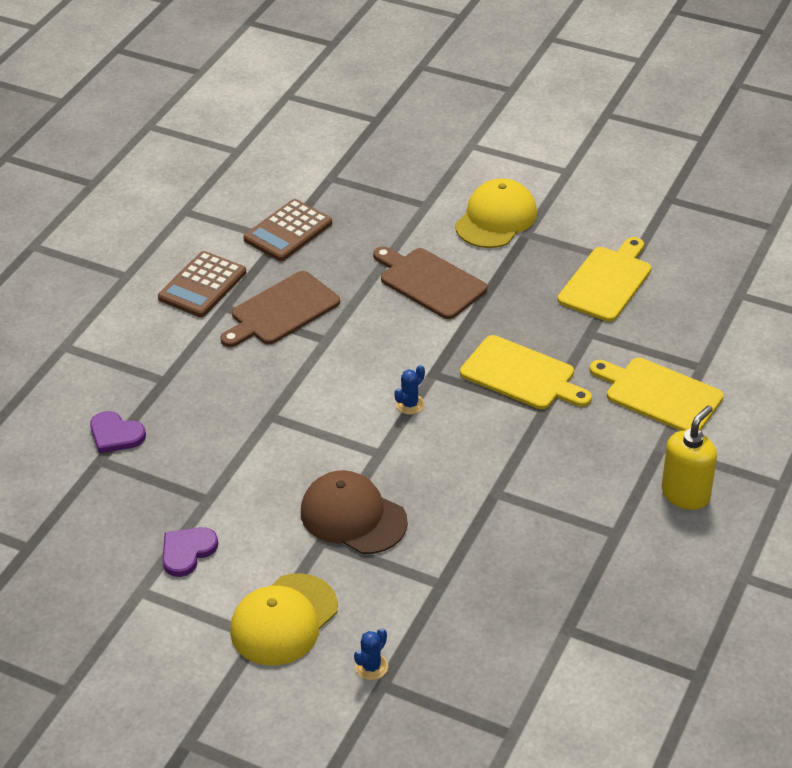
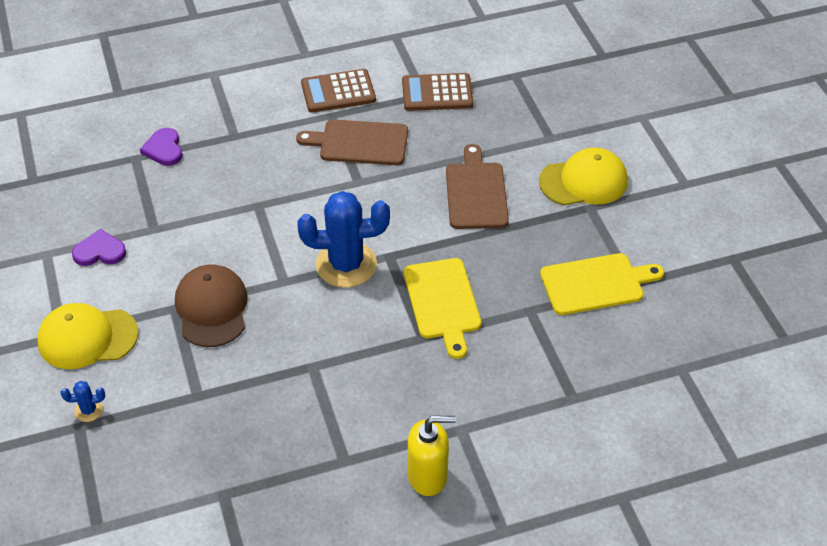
camera: 45 degrees right, 5 degrees up
(410, 404) = (346, 264): blue cactus -> blue cactus, size x2.38
(659, 394) = (514, 392): yellow cutting board -> none

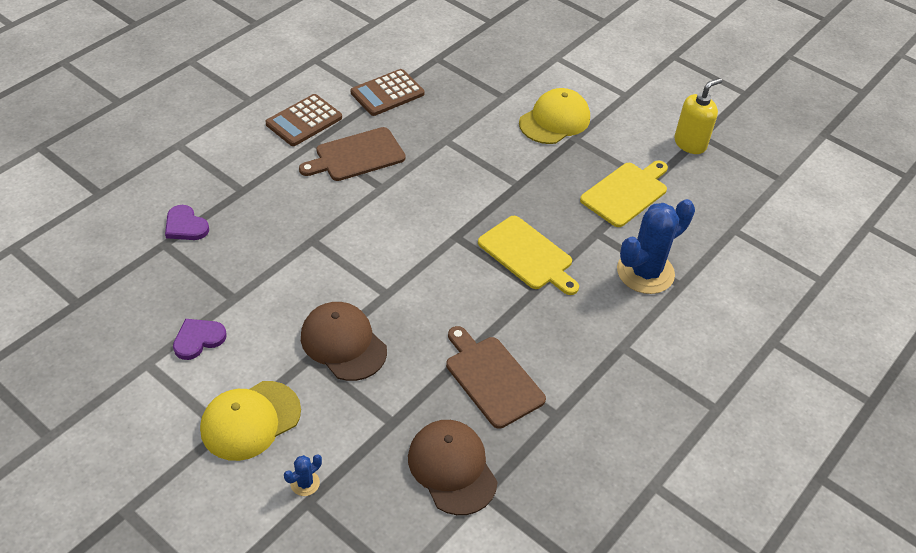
camera: 35 degrees left, 0 degrees up
(215, 459) = (452, 468): none -> brown cap
(346, 264) = (427, 258): blue cactus -> blue cactus (645, 272)
(428, 476) = (629, 395): yellow soap dispenser -> yellow soap dispenser (690, 143)
(476, 192) = (482, 159): brown cutting board -> brown cutting board (492, 378)

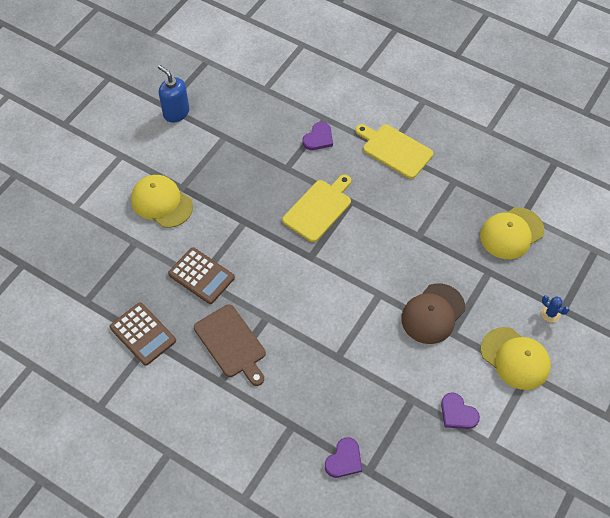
camera: 95 degrees left, 10 degrees up
(304, 121) = (192, 396): brown calculator -> brown calculator (201, 276)
(452, 468) = (511, 233): brown cap -> yellow cap
(492, 378) = (436, 219): brown cutting board -> none
(626, 193) = (240, 151): yellow cutting board -> yellow cutting board (395, 150)
(645, 272) = (318, 138): blue cactus -> purple heart
(690, 143) = (176, 113): yellow soap dispenser -> blue soap dispenser

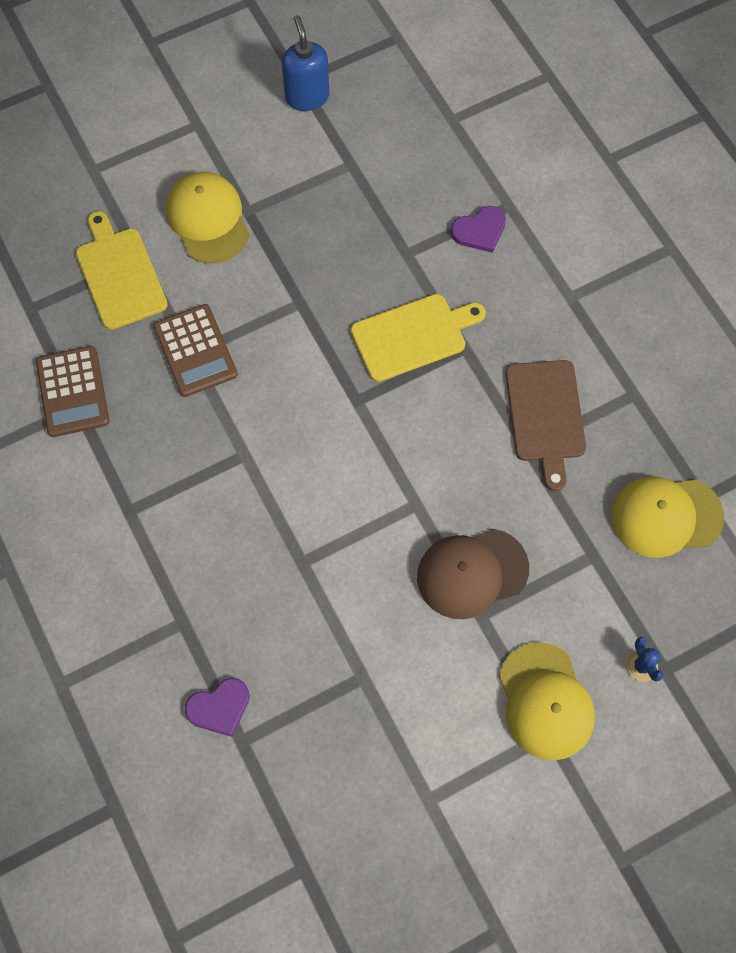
camera: 30 degrees right, 10 degrees up
(231, 343) = (175, 466): brown cutting board -> brown cutting board (545, 416)
(395, 150) = (578, 303): yellow cutting board -> yellow cutting board (119, 274)
(457, 413) = (412, 732): purple heart -> none

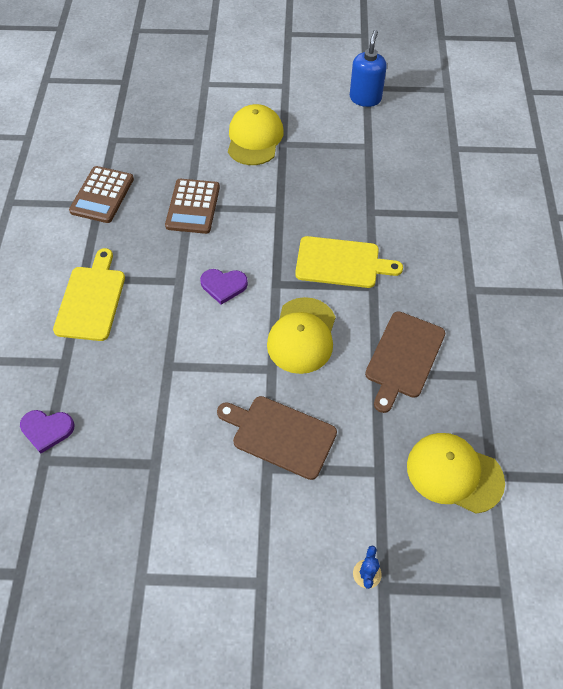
camera: 30 degrees right, 10 degrees down
(119, 274) = (179, 144): yellow cutting board -> yellow cutting board (91, 300)
(472, 573) = (280, 435): brown cap -> brown cutting board
(480, 231) = (431, 220): purple heart -> purple heart (223, 286)
(545, 701) = (274, 557): yellow cap -> yellow cap (302, 336)

